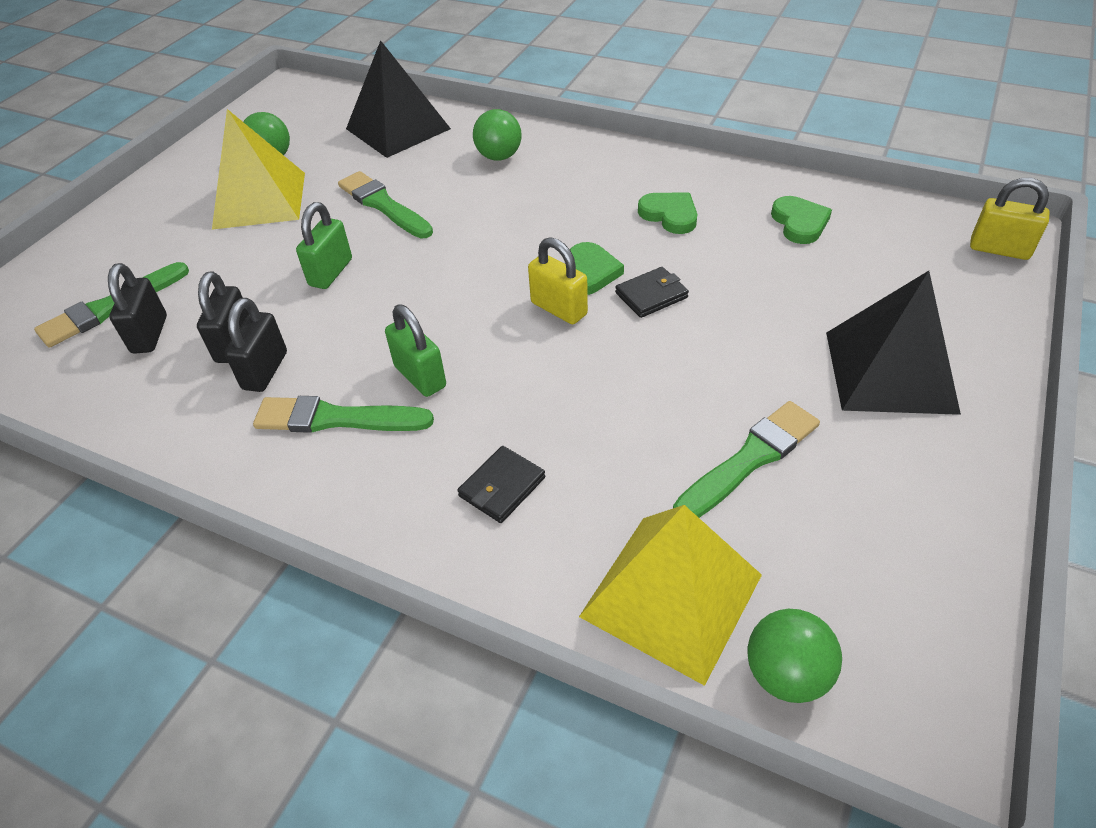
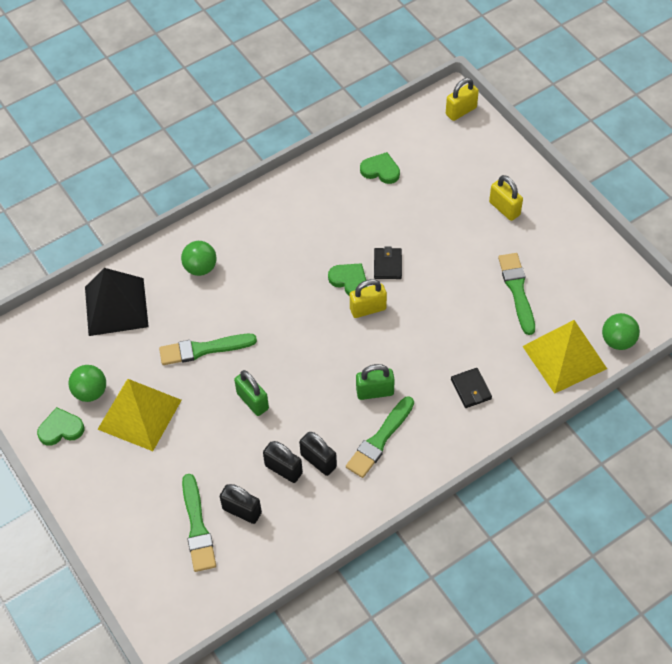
camera: 60 degrees left, 10 degrees up
(669, 215) = (329, 219): green heart -> green heart (61, 429)
(889, 371) = (504, 208): black pyramid -> yellow padlock

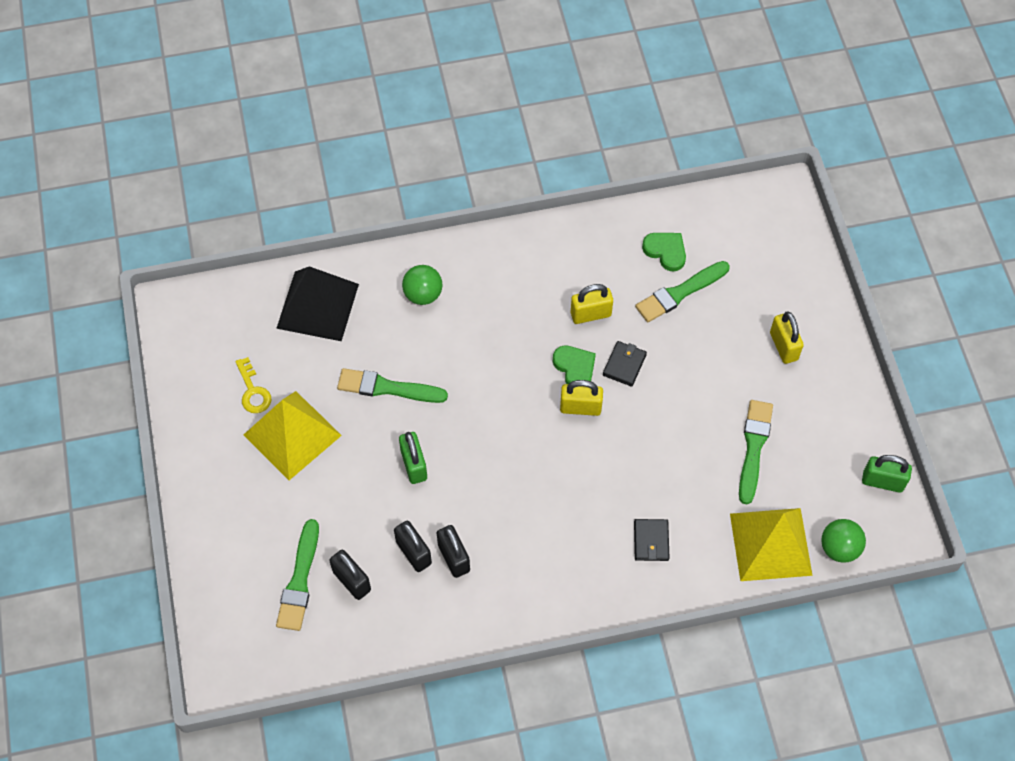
camera: 20 degrees right, 5 degrees up
(61, 429) = (207, 420): green heart -> none
(90, 392) = (253, 391): green ball -> yellow key
(375, 392) = (546, 504): green padlock -> green padlock (882, 481)
(379, 440) = (528, 560): green brush -> green brush (679, 293)
(461, 111) = (787, 212): yellow padlock -> yellow padlock (590, 314)

